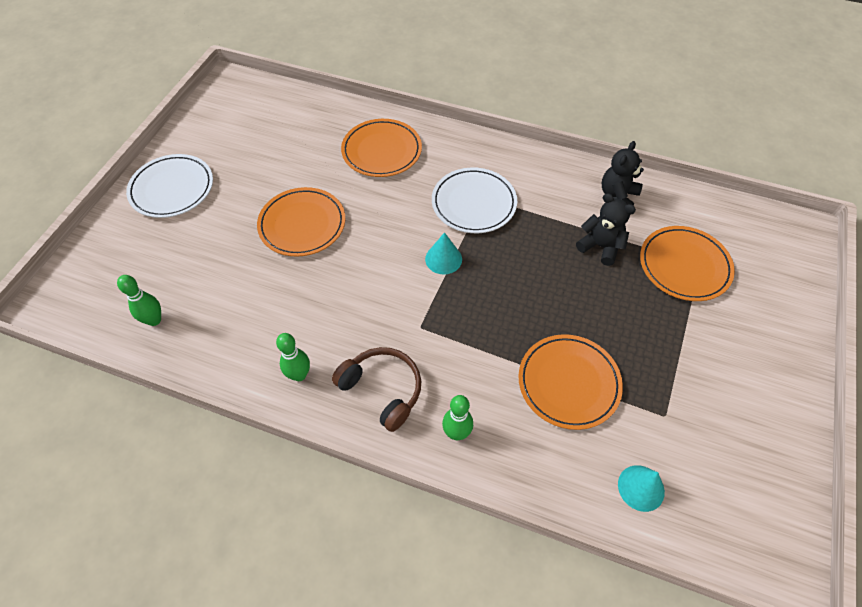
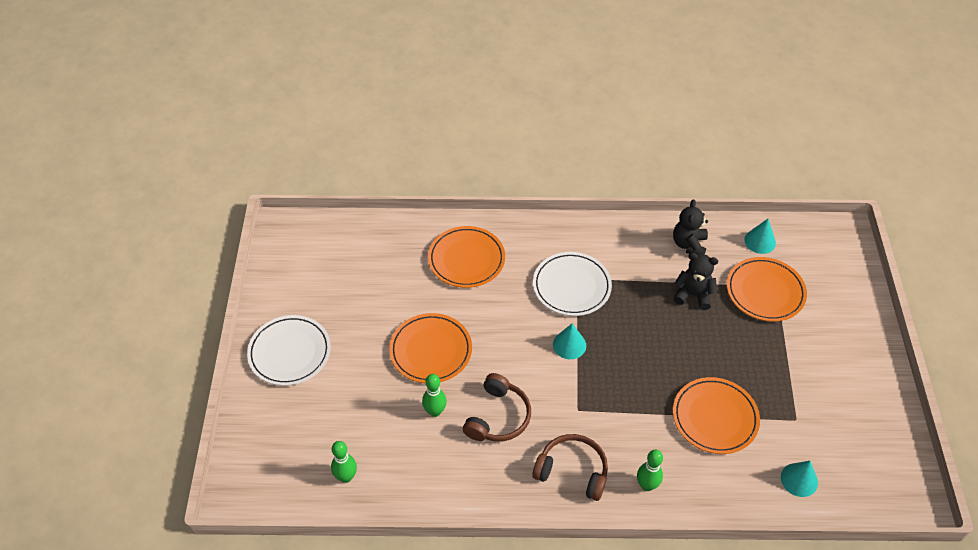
camera: 20 degrees left, 5 degrees down
(299, 375) = (498, 482): green bowling pin -> green bowling pin (435, 411)
(334, 308) = (498, 417): none -> brown headphones
(699, 213) = (760, 241): none -> turquoise cone

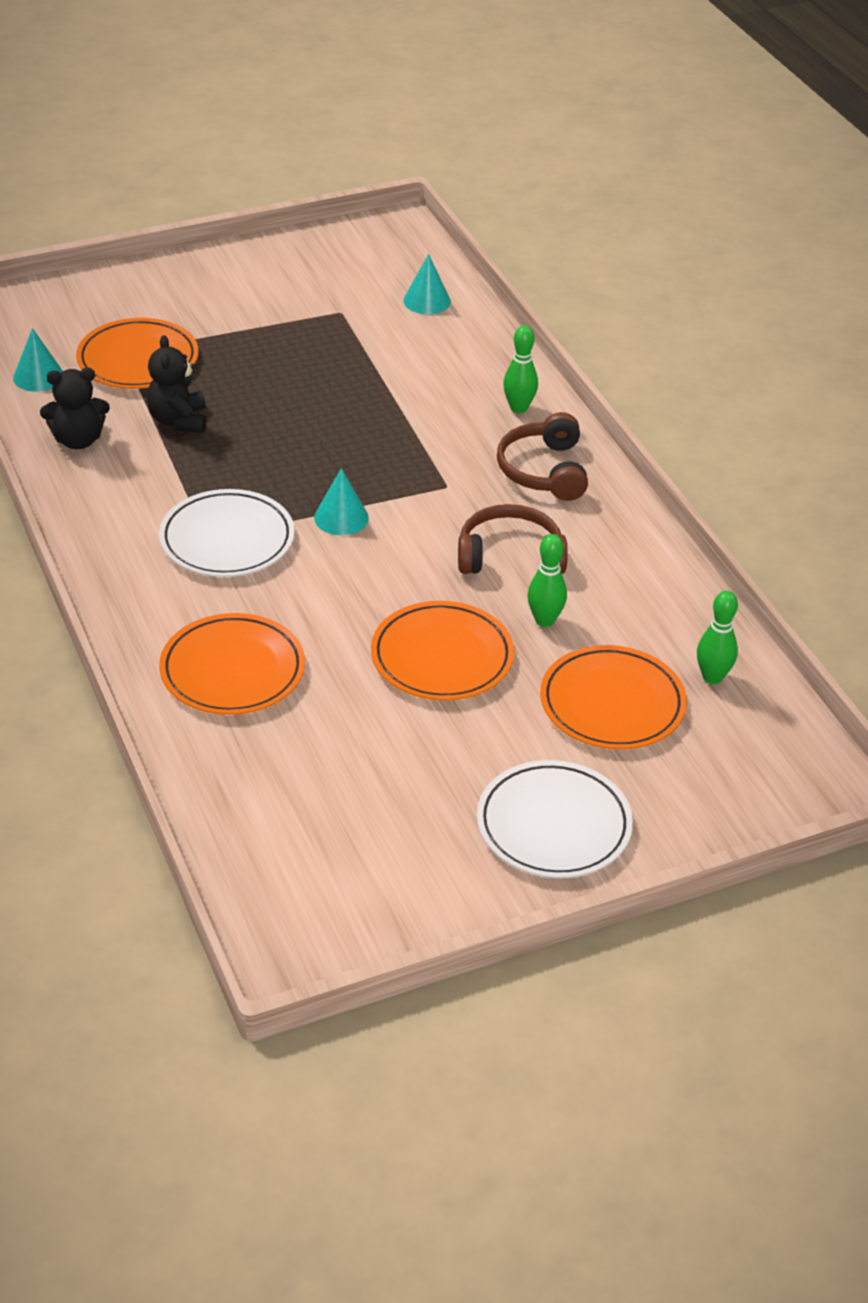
camera: 115 degrees left, 10 degrees down
(715, 418) = (380, 372): orange plate -> orange plate (612, 703)

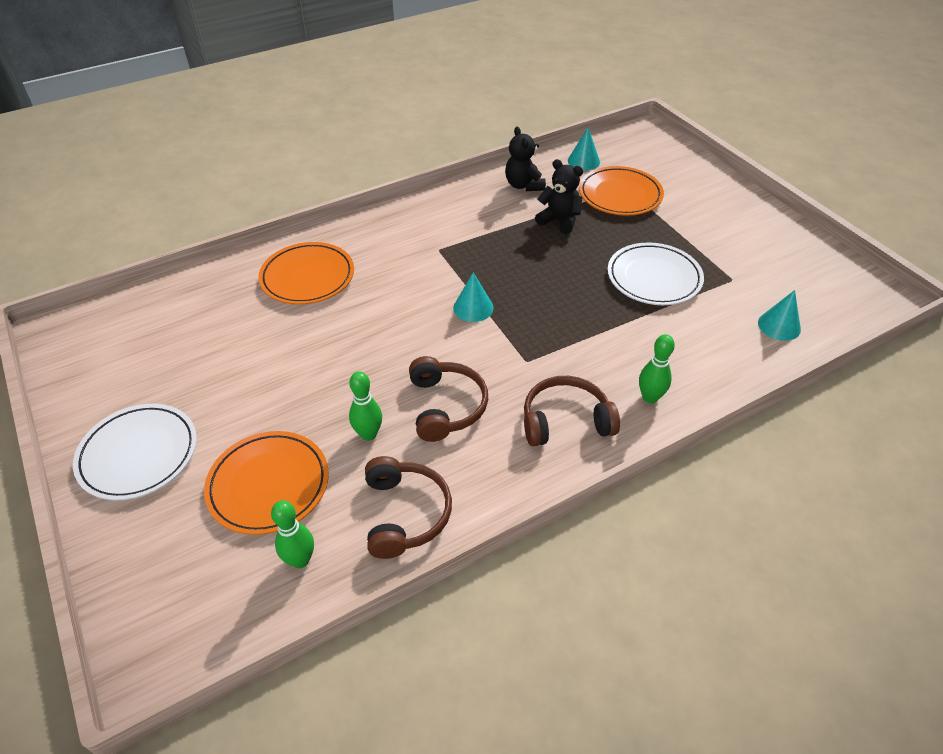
camera: 85 degrees right, 5 degrees up
(178, 421) = (559, 221): black teddy bear -> black teddy bear turned 45 degrees clockwise
(227, 539) = (437, 258): white plate -> white plate (654, 278)
(442, 657) = (323, 376): orange plate -> none
(658, 598) = (405, 513): none -> brown headphones

